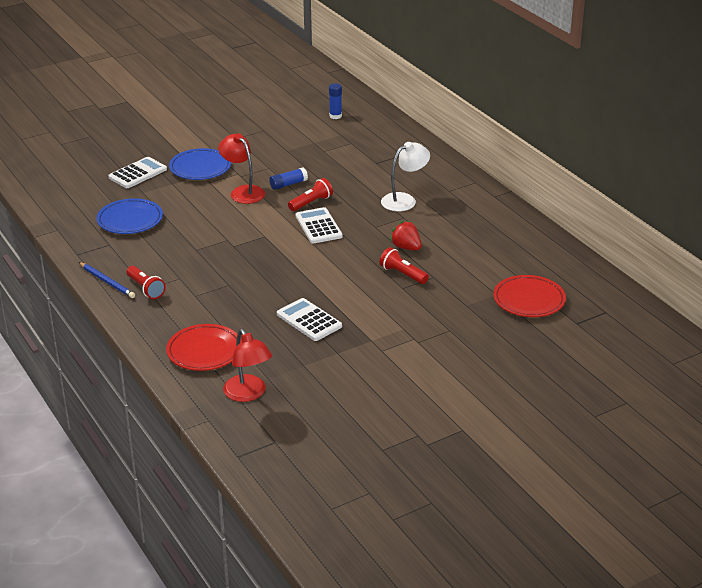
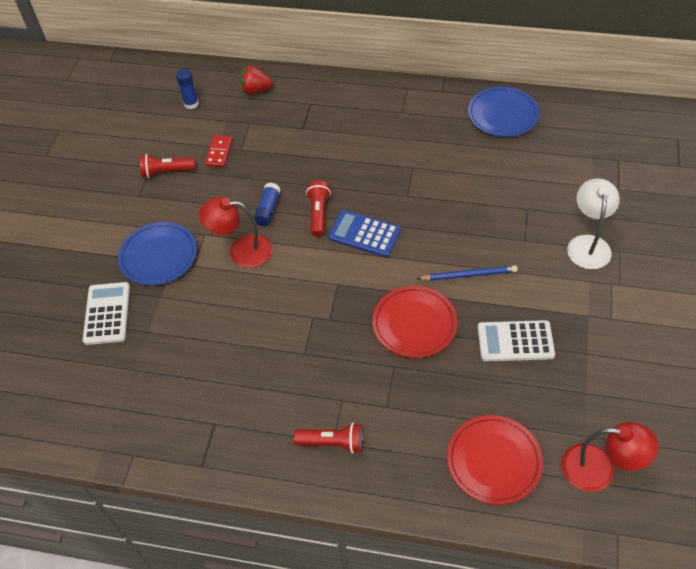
camera: 45 degrees left, 20 degrees up
(107, 282) = (284, 470): blue pencil -> blue pencil (469, 275)
(130, 220) = (188, 376): blue plate -> blue plate (502, 115)
(309, 145) = (219, 152): none -> red domino
(318, 226) = (364, 234): white calculator -> blue calculator
(402, 274) = (503, 226): red flashlight -> red flashlight (166, 172)
(404, 200) = (385, 149): white lamp -> white lamp (588, 244)
(406, 247) = (462, 196): red strawberry -> red strawberry (255, 90)
(529, 300) = (619, 172): red plate -> red plate (414, 324)

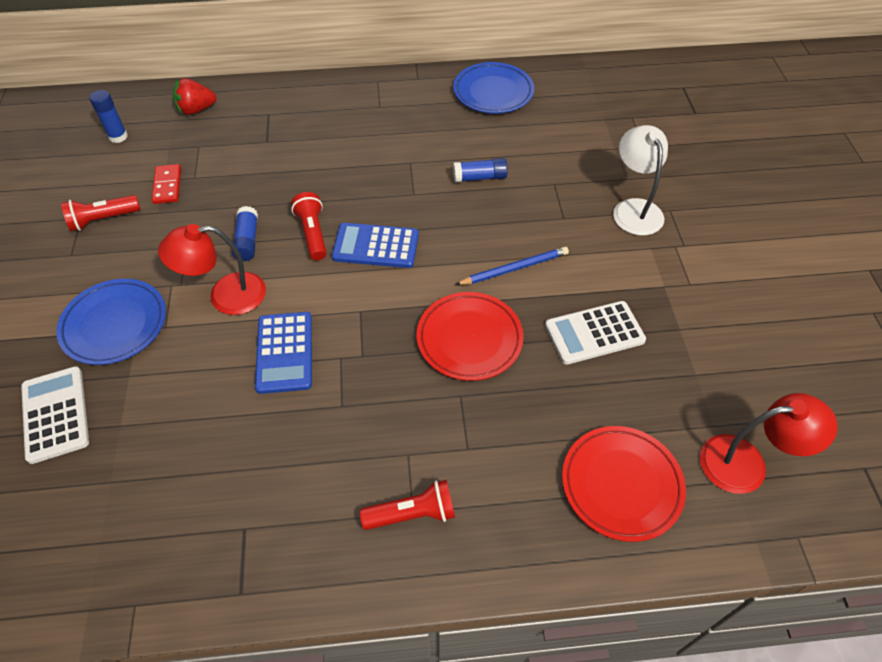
camera: 20 degrees left, 0 degrees up
(273, 304) = (284, 352): none -> blue calculator
(465, 191) = (479, 177): none -> blue glue stick

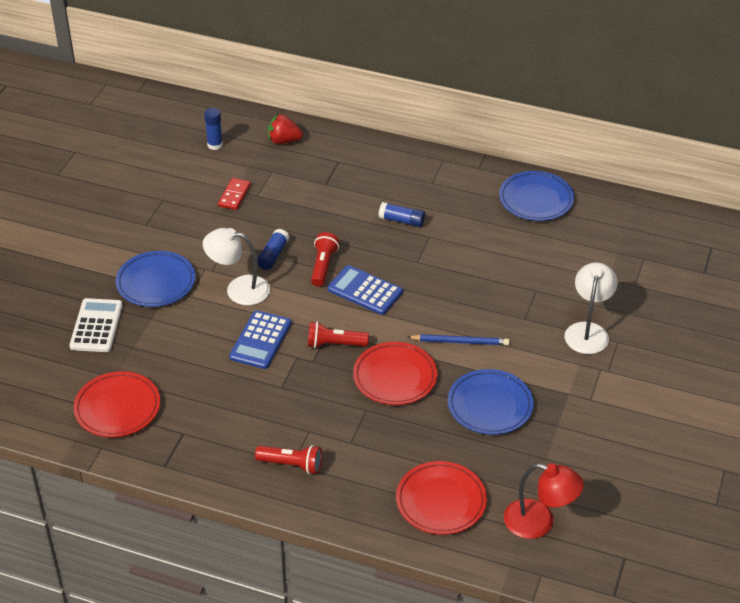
camera: 25 degrees right, 10 degrees down
(103, 220) = (177, 206): red flashlight -> red flashlight (334, 344)
(133, 528) = (117, 408): none -> red plate
(225, 296) = (239, 289): red lamp -> white lamp
(479, 177) = (477, 266): blue glue stick -> blue glue stick (401, 221)
(594, 333) = (490, 405): white calculator -> blue plate

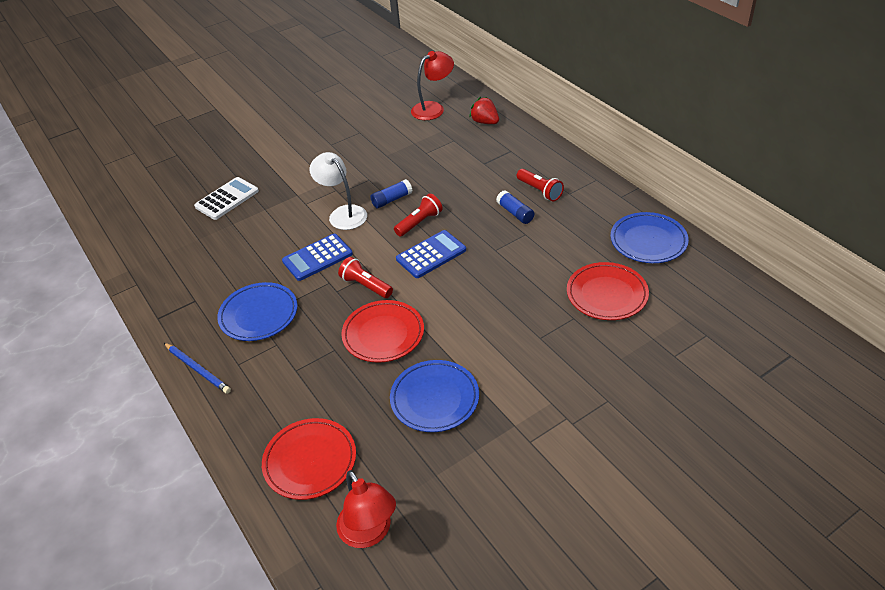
camera: 40 degrees right, 0 degrees up
(117, 408) = (176, 261): red plate -> red plate (607, 294)
(156, 282) = (294, 186): blue plate -> blue plate (259, 315)
(215, 145) = (433, 108): blue glue stick -> red lamp
(234, 195) = (410, 147): red domino -> none
(292, 465) = (236, 364): red flashlight -> red flashlight (540, 191)
(365, 291) = (431, 255): blue calculator -> blue calculator turned 75 degrees clockwise
(460, 341) = (465, 331): blue pencil -> blue pencil (198, 369)
(588, 331) = (588, 376): white lamp -> none

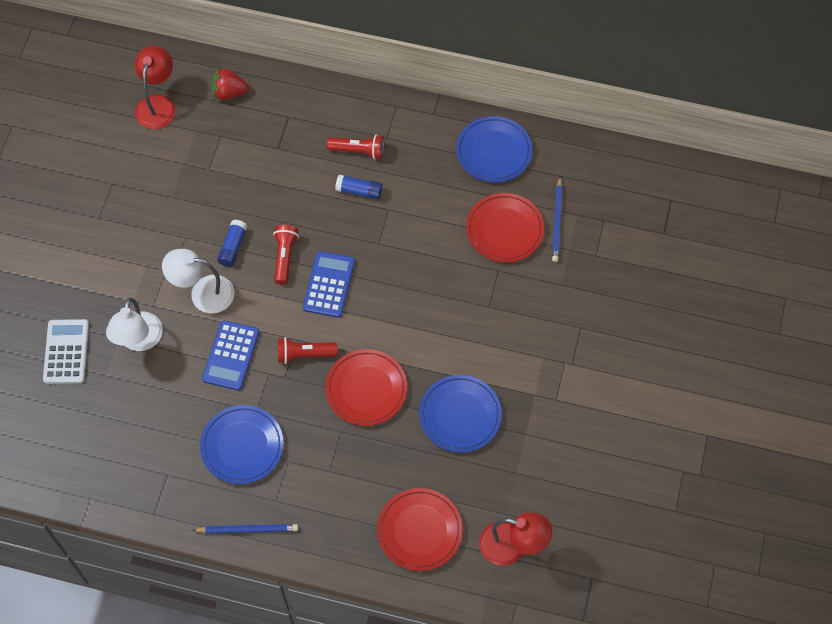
camera: 45 degrees left, 20 degrees up
(273, 217) = (139, 341): none -> white lamp
(660, 313) = (557, 221): none -> blue pencil

